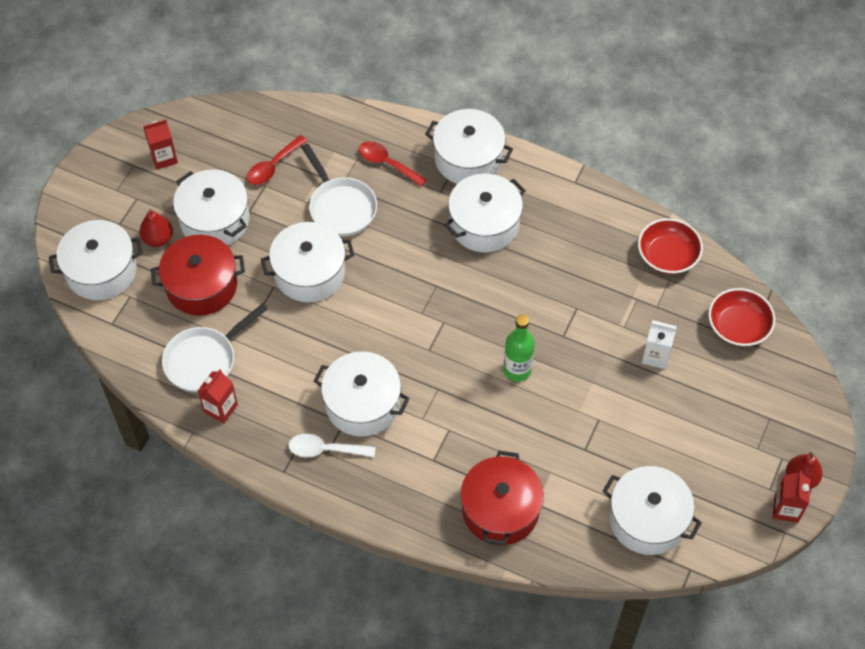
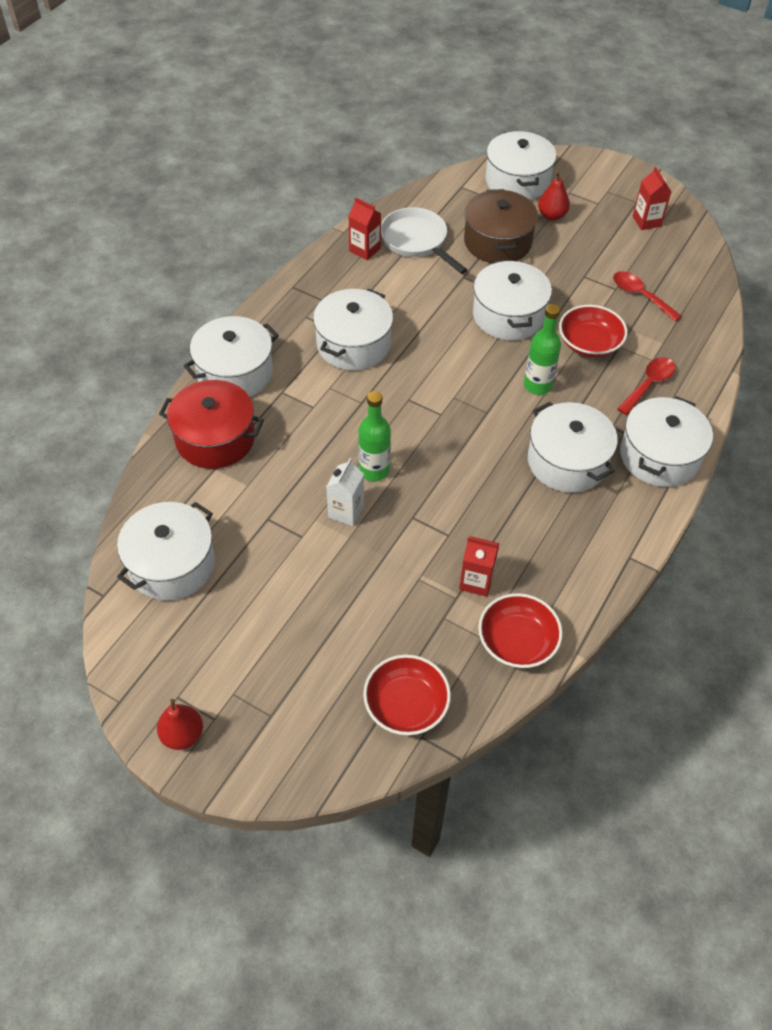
camera: 95 degrees right, 5 degrees down
(201, 286) = (497, 242): red pot -> brown pot
(214, 220) = (573, 252): white pot -> white pot (235, 373)
(325, 450) = (309, 315): white spoon -> none
(341, 207) = (589, 343): white pan -> red bowl
(398, 247) = (537, 385): none -> green bottle
(655, 356) = (375, 605): white carton -> white carton (346, 511)
(786, 509) = (147, 709): red carton -> red carton (476, 581)

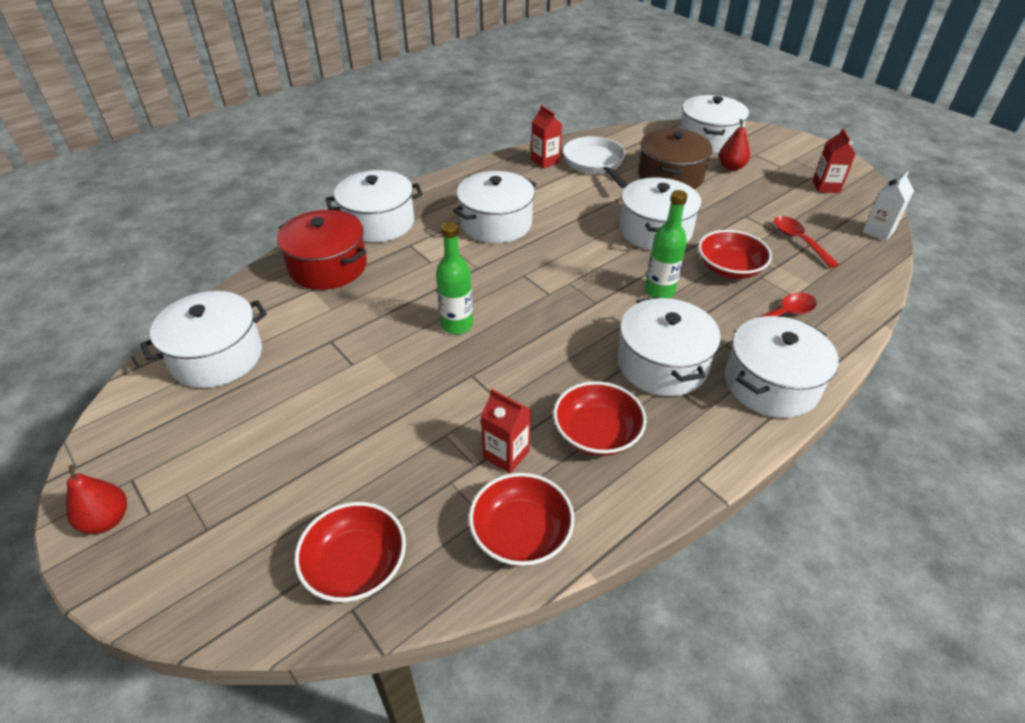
camera: 20 degrees right, 10 degrees down
(346, 511) = (408, 353): white carton -> white carton (878, 232)
(539, 541) = (597, 433): none -> red bowl

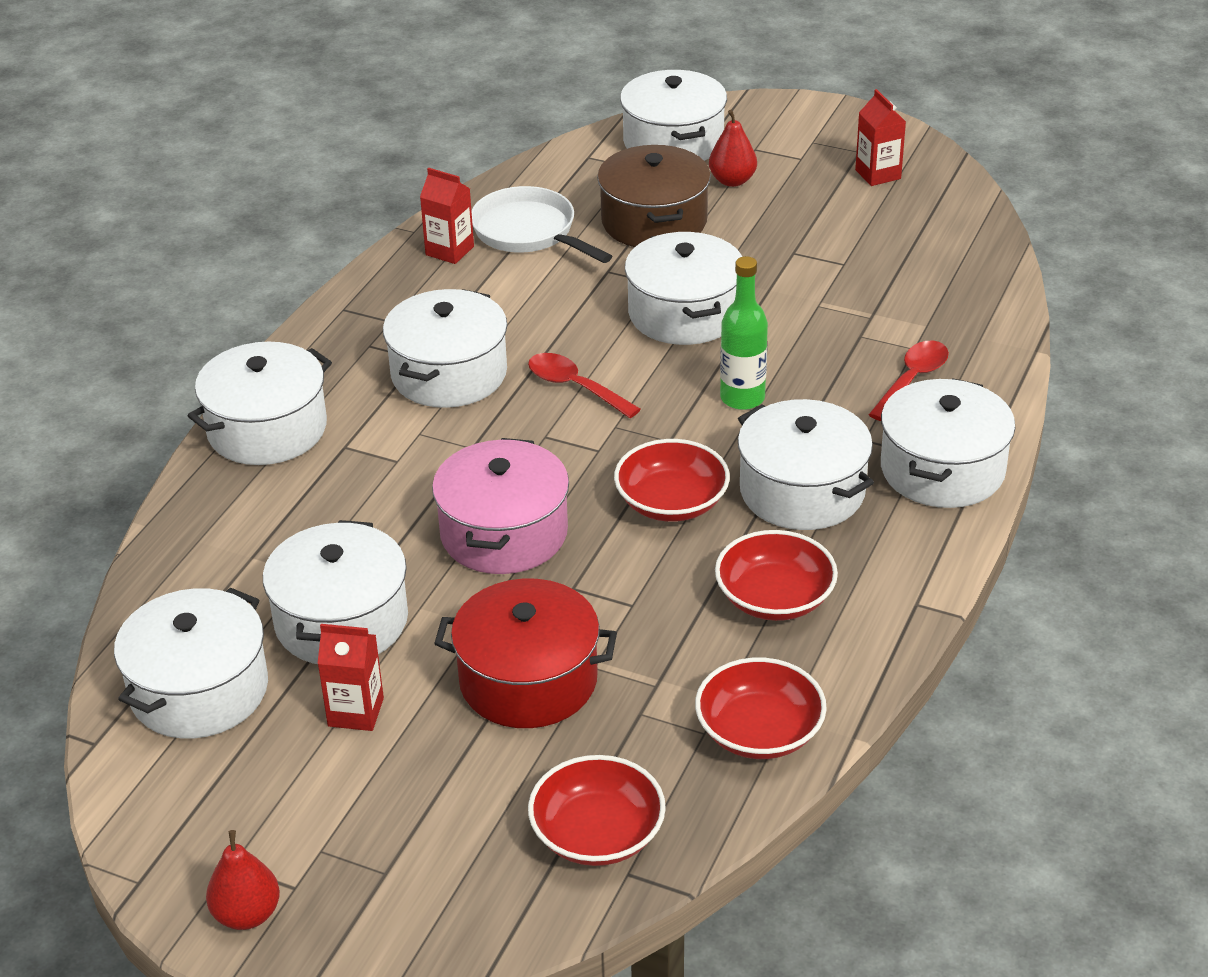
camera: 25 degrees left, 5 degrees down
(325, 344) = (341, 621): none -> white pot
(328, 266) = (247, 517): red pot -> red pot (528, 680)
(457, 325) = (504, 533): green bottle -> pink pot
(506, 454) = (684, 660): red carton -> red carton (356, 712)
(729, 268) = (814, 337): red bowl -> red bowl (671, 502)
(799, 241) = (882, 269): red spoon -> red spoon (575, 387)
(878, 232) = (975, 224): white carton -> none

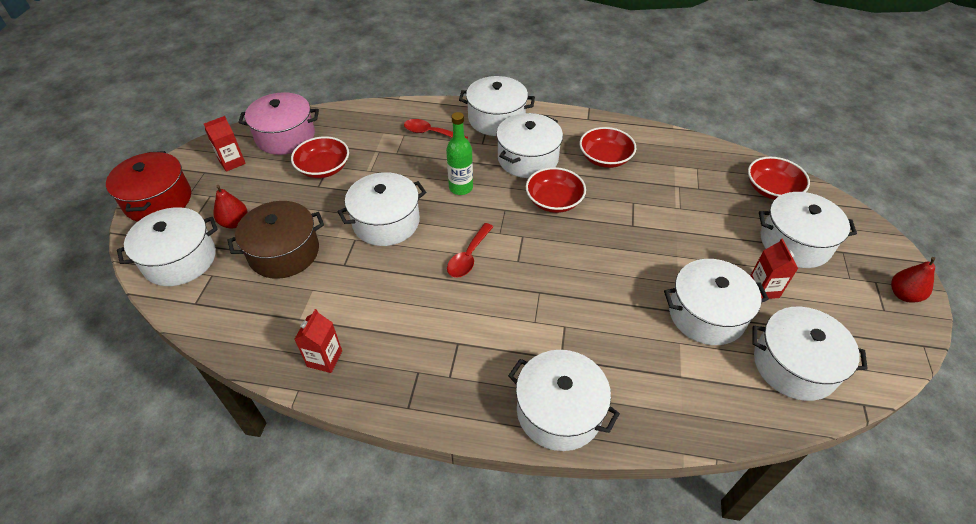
camera: 105 degrees left, 10 degrees up
(449, 374) = (471, 322): white pot -> white pot (795, 242)
(504, 533) = (605, 260): pink pot -> pink pot (285, 136)
(528, 680) = (702, 229): red pot -> red pot (158, 200)
(529, 232) = (298, 316): white pan -> none
(759, 732) = (686, 152): red bowl -> red bowl (323, 168)

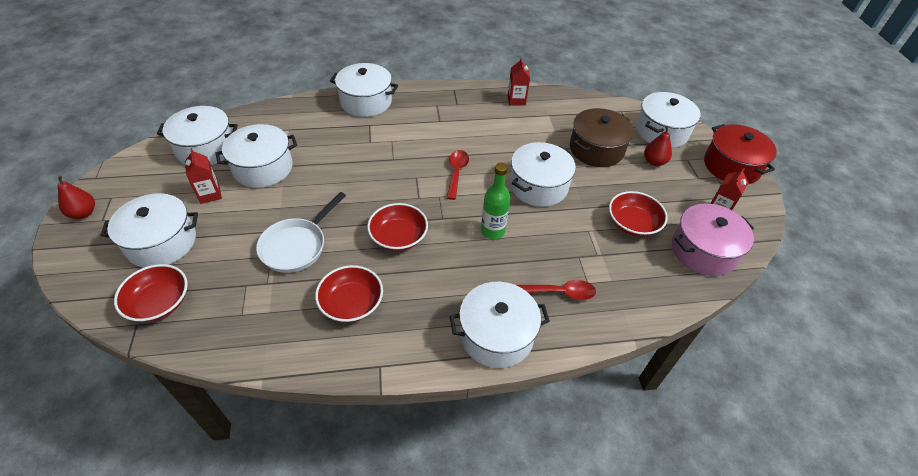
camera: 160 degrees right, 0 degrees up
(527, 158) = (439, 282): white pot -> none
(655, 212) = (296, 246): none -> white pan

